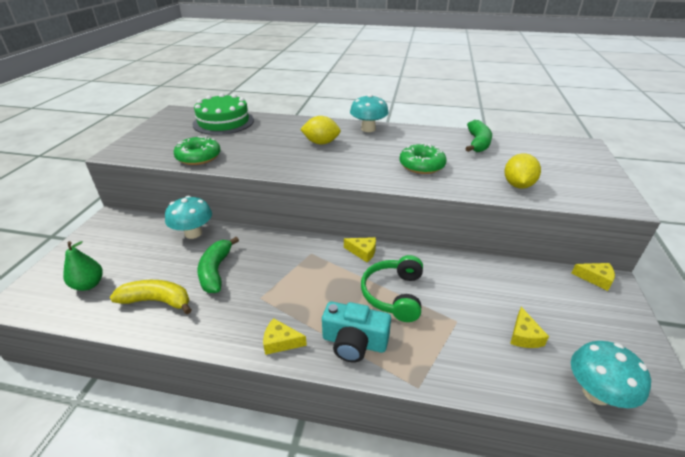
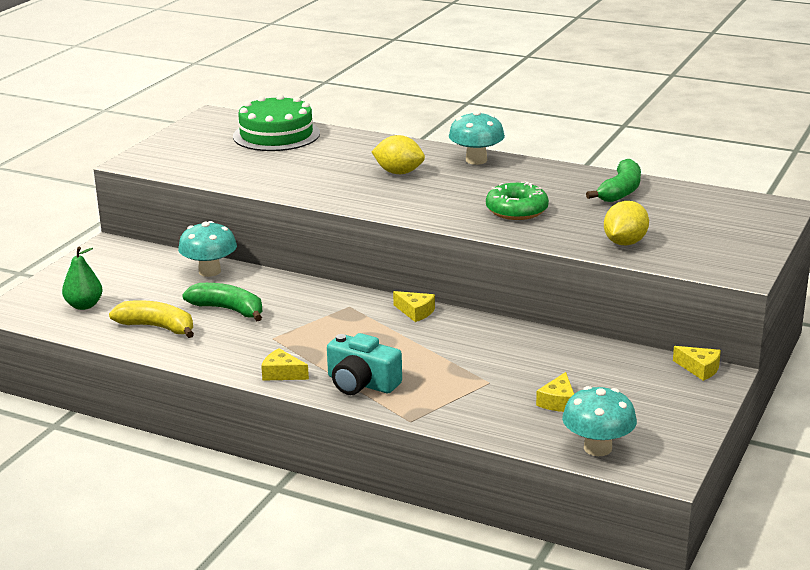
camera: 15 degrees right, 10 degrees down
(198, 157) = (232, 176): green donut -> none
(216, 271) = (228, 310): green banana -> green banana turned 105 degrees clockwise
(394, 294) = (430, 353): green headphones -> none

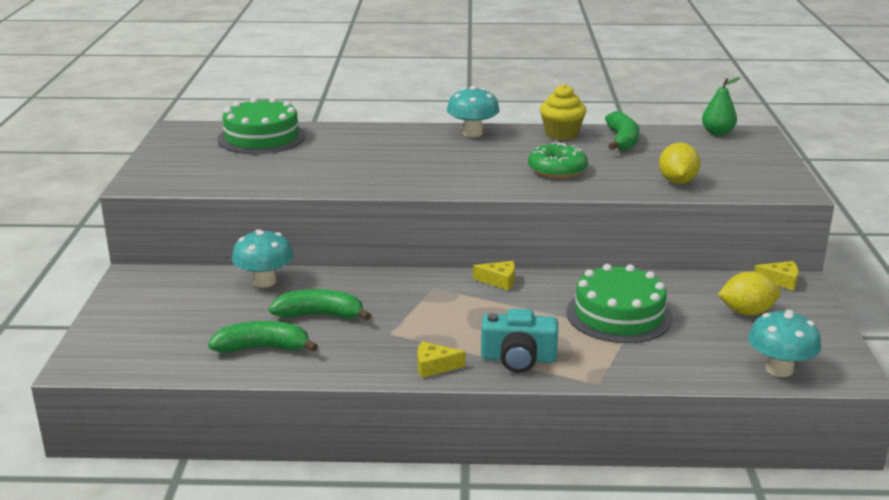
camera: 25 degrees left, 0 degrees up
(84, 305) = (161, 342): green pear -> green pear (717, 133)
(157, 327) = (263, 348): yellow banana -> green banana
(398, 172) = (416, 154): yellow lemon -> yellow lemon (746, 312)
(496, 366) = (619, 315): none -> green cake
(558, 402) = (704, 335): yellow cheese -> none
(565, 175) = (561, 134): none -> yellow cupcake

